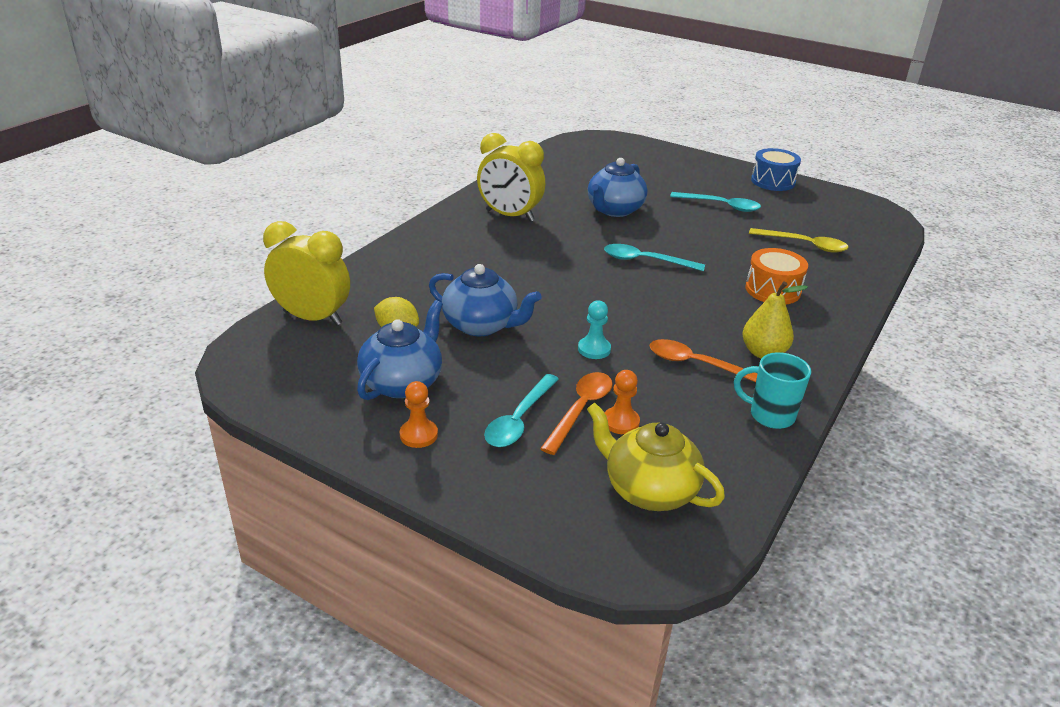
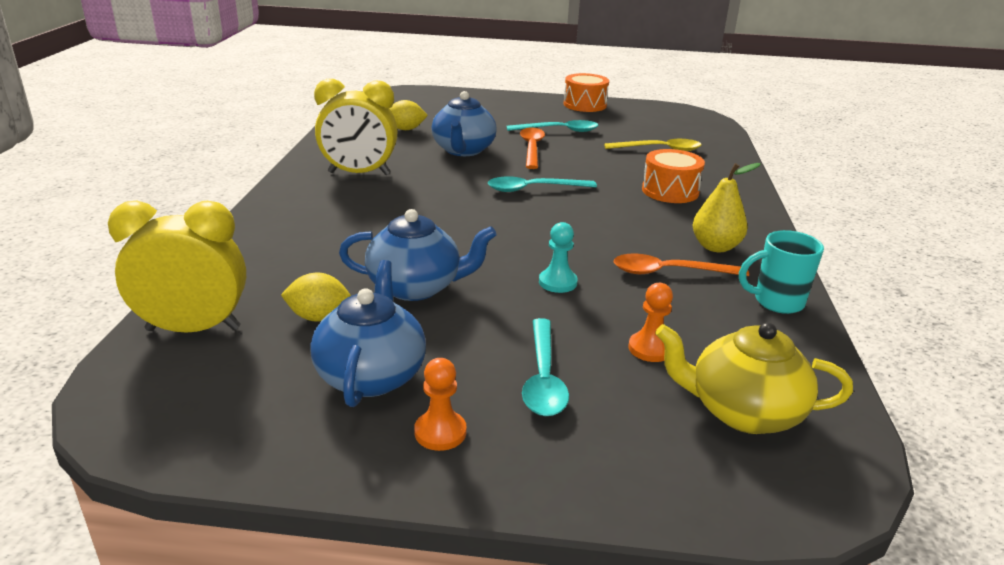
camera: 25 degrees left, 5 degrees down
(580, 179) = (406, 129): none -> yellow lemon
(580, 410) = (599, 348): orange spoon -> orange spoon (531, 148)
(773, 181) = (584, 105): blue drum -> orange drum

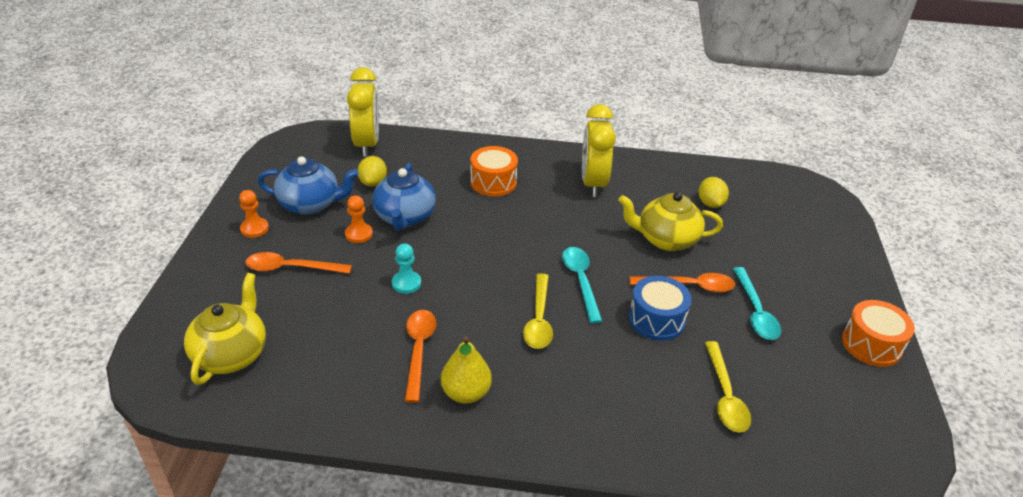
camera: 90 degrees right, 10 degrees up
(463, 150) = (666, 239): blue teapot -> yellow teapot
(543, 378) = (291, 268): turquoise spoon -> orange spoon
(580, 163) = (656, 319): none -> blue drum
(597, 210) = (539, 319): none -> yellow spoon
(650, 349) = (311, 321): orange pawn -> orange pawn (359, 234)
(670, 191) = (595, 382): orange drum -> orange drum (493, 182)
(777, 302) = (362, 413): turquoise mug -> none

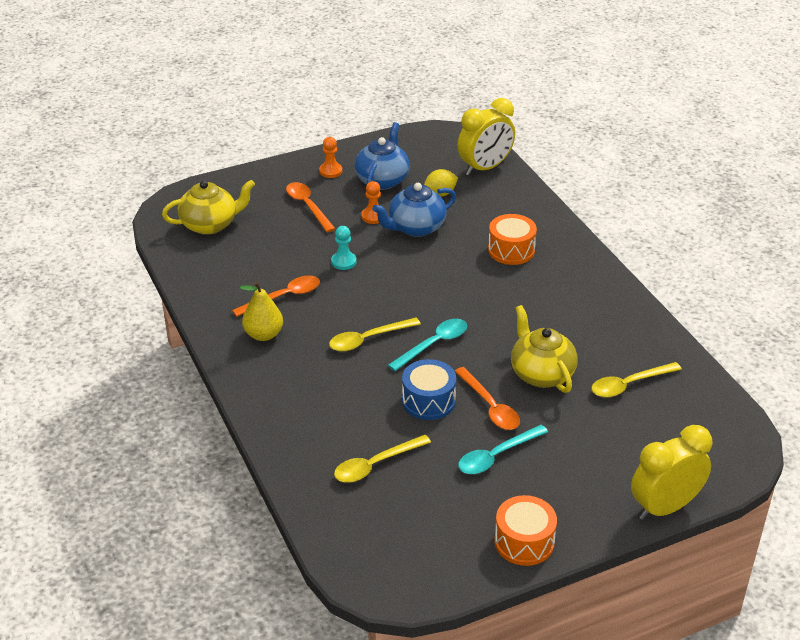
camera: 60 degrees right, 0 degrees up
(310, 204) = (382, 180): blue teapot -> blue teapot turned 135 degrees counterclockwise
(593, 183) = (575, 304): yellow clock -> yellow clock (664, 507)
(710, 204) = (629, 384): yellow lemon -> yellow spoon

